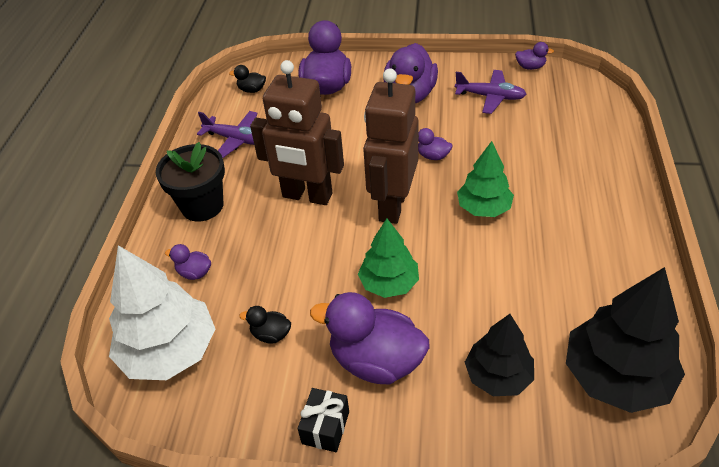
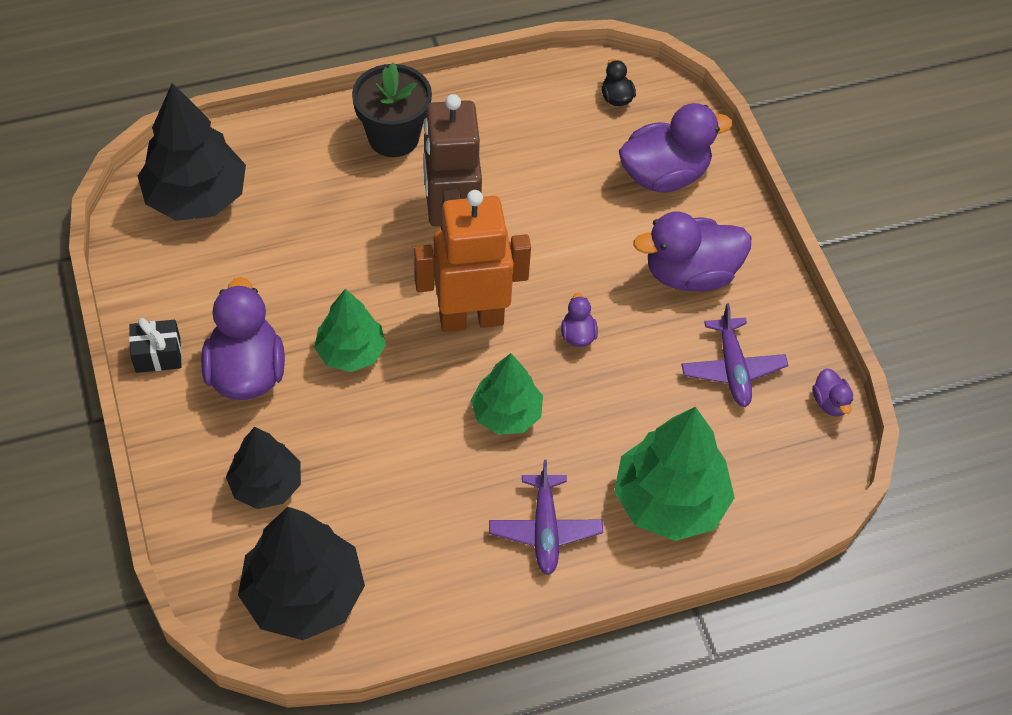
camera: 60 degrees right, 10 degrees up
(170, 351) = (196, 197): white tree -> black tree
(194, 272) = (298, 173): purple duck -> none
(236, 139) = (515, 121): purple plane -> purple plane (545, 530)
(271, 334) = (245, 271): black duck -> none
(392, 205) = (471, 318): brown robot -> orange robot
(581, 148) = (669, 501): none -> green tree

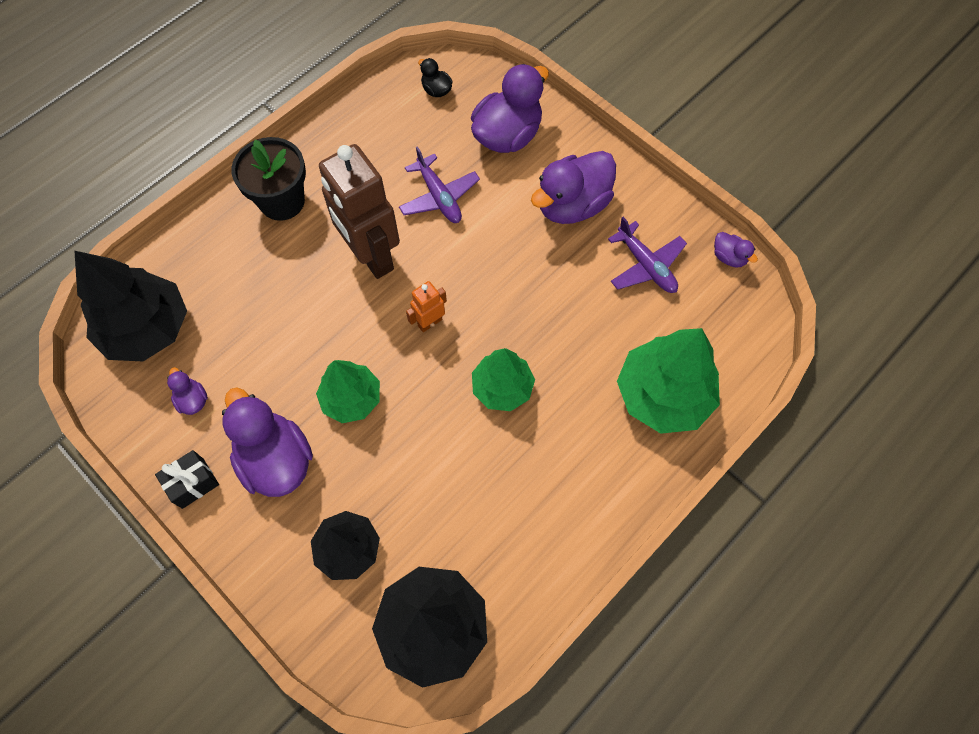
camera: 25 degrees left, 10 degrees up
(471, 318) = (429, 322): orange robot -> orange robot, size x0.44
(545, 530) = (586, 468): purple plane -> purple plane (439, 197)
(578, 335) = (518, 295): purple duck -> purple duck (192, 400)

